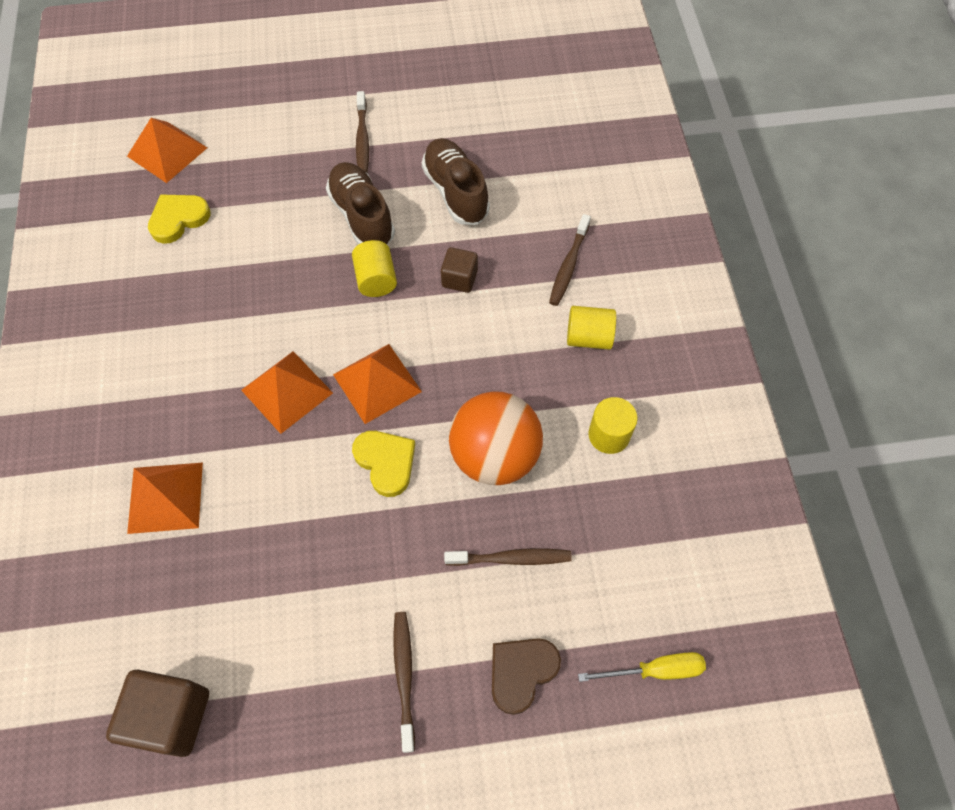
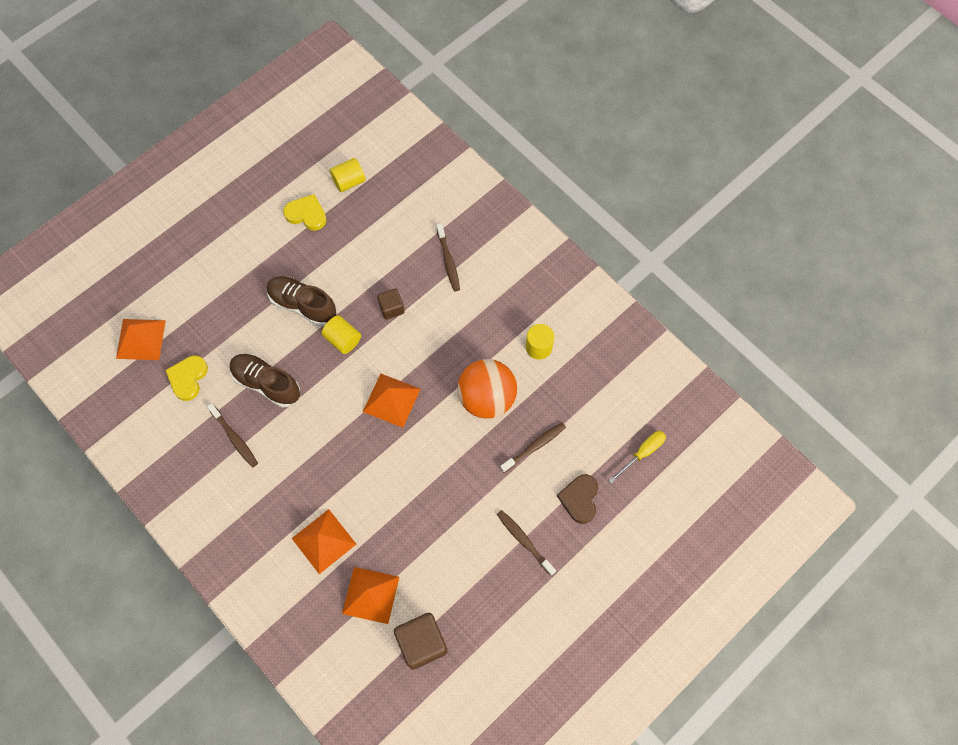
camera: 35 degrees left, 5 degrees up
(286, 391) = (344, 438): orange pyramid -> orange pyramid (370, 595)
(362, 139) = (262, 254): brown toothbrush -> brown toothbrush (234, 438)
(386, 462) = (431, 440): yellow heart -> yellow heart (306, 214)
(456, 192) = (348, 254): brown shoe -> brown shoe (266, 383)
(588, 337) = (490, 298): yellow cylinder -> yellow cylinder (349, 181)

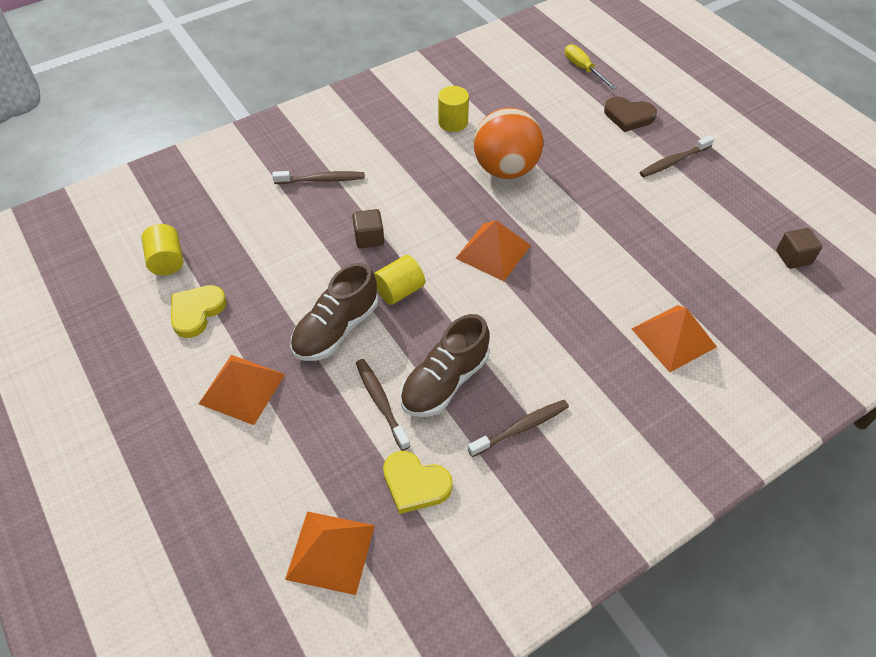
camera: 80 degrees left, 15 degrees down
(370, 595) = (741, 298): orange pyramid -> orange pyramid (242, 389)
(422, 643) = (793, 257): brown cube -> brown cube, size x0.59
(534, 446) = (568, 140): brown toothbrush -> brown toothbrush (381, 402)

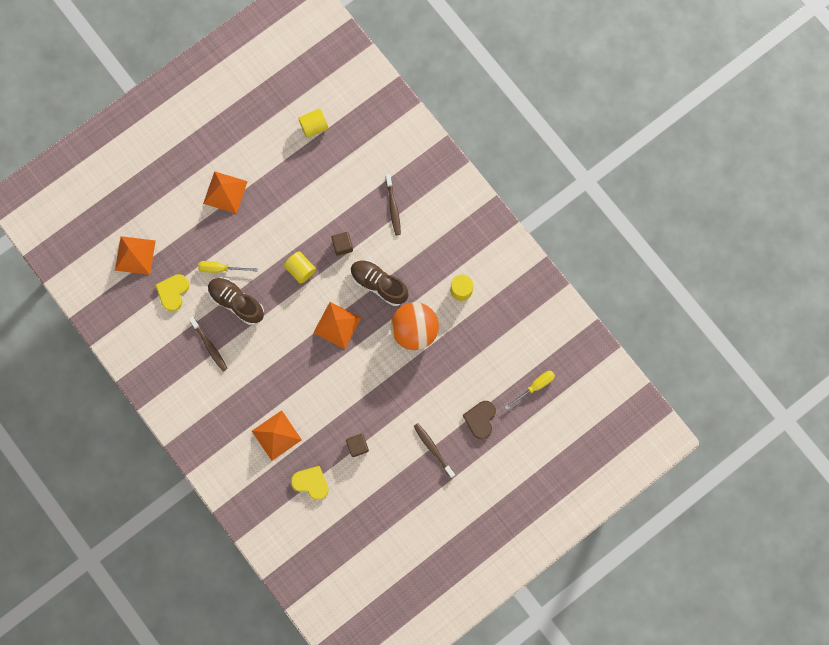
camera: 85 degrees right, 25 degrees up
(196, 312) = (276, 154): yellow heart -> yellow heart (311, 483)
(336, 329) = (269, 236): brown shoe -> brown shoe (379, 284)
(381, 402) = (221, 268): brown toothbrush -> yellow screwdriver
(793, 257) = (347, 520): brown cube -> brown cube (357, 446)

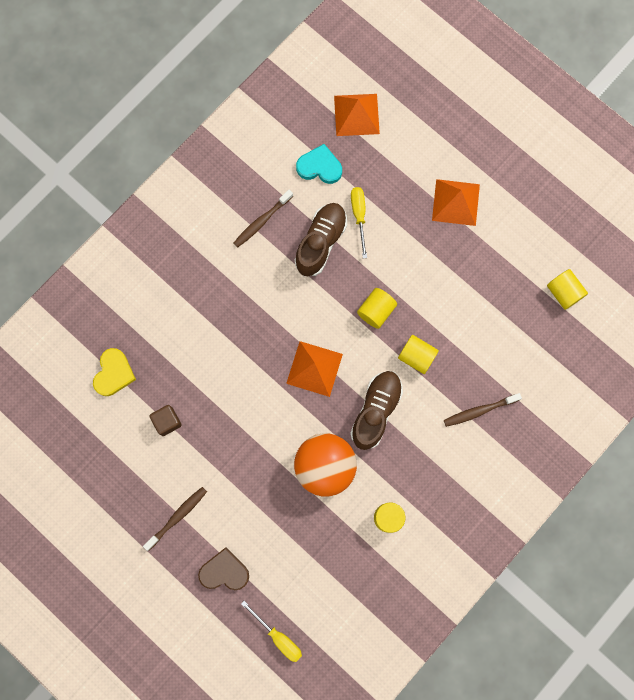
camera: 80 degrees right, 0 degrees up
(173, 292) = (319, 167): yellow heart -> turquoise heart
(276, 435) = (166, 321): orange pyramid -> none
(342, 246) = (416, 356): brown cube -> yellow cylinder

